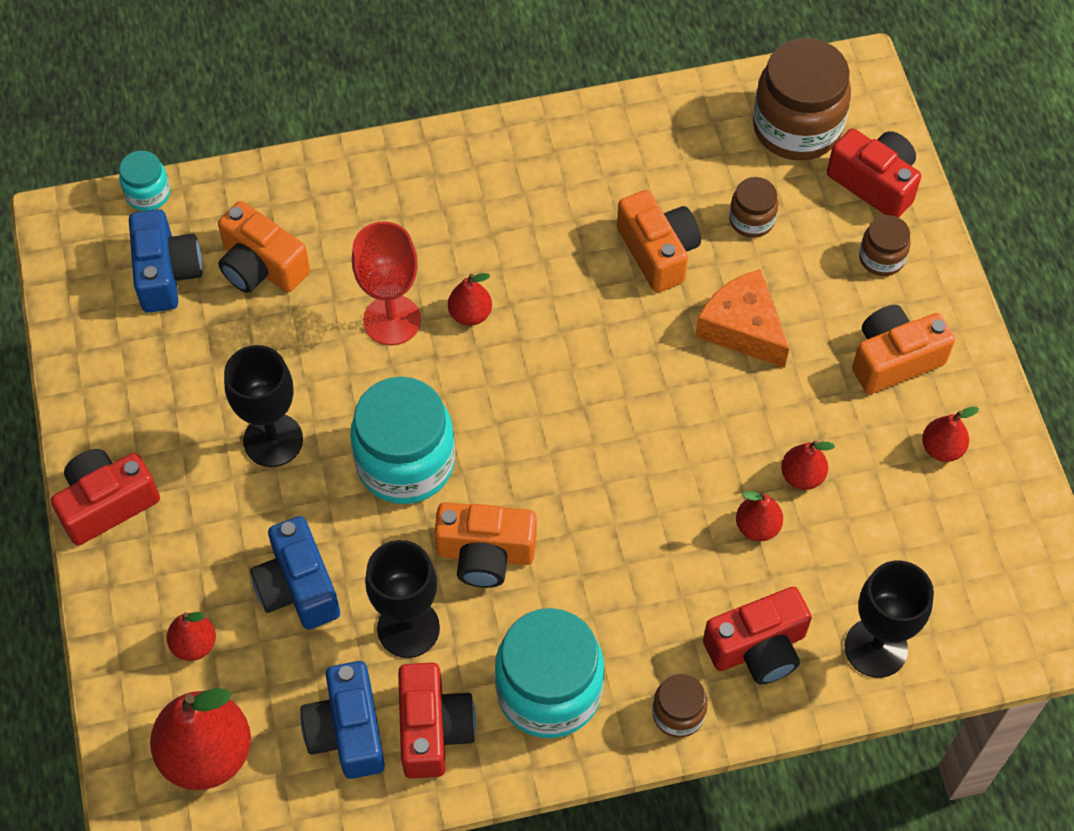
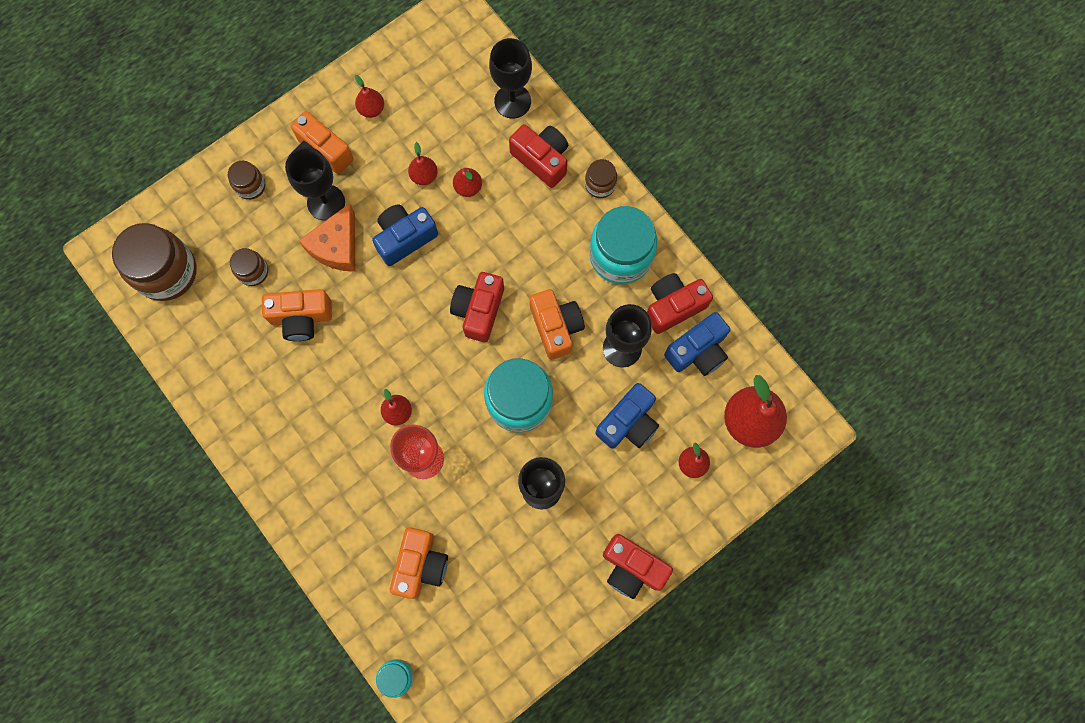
camera: 115 degrees left, 15 degrees up
(166, 273) = (453, 626): blue camera -> blue camera (405, 238)
(658, 252) = (301, 318): orange camera -> orange camera turned 135 degrees counterclockwise
(815, 338) = (326, 202): none -> black goblet
(874, 183) = (194, 210): red camera -> red camera (479, 310)

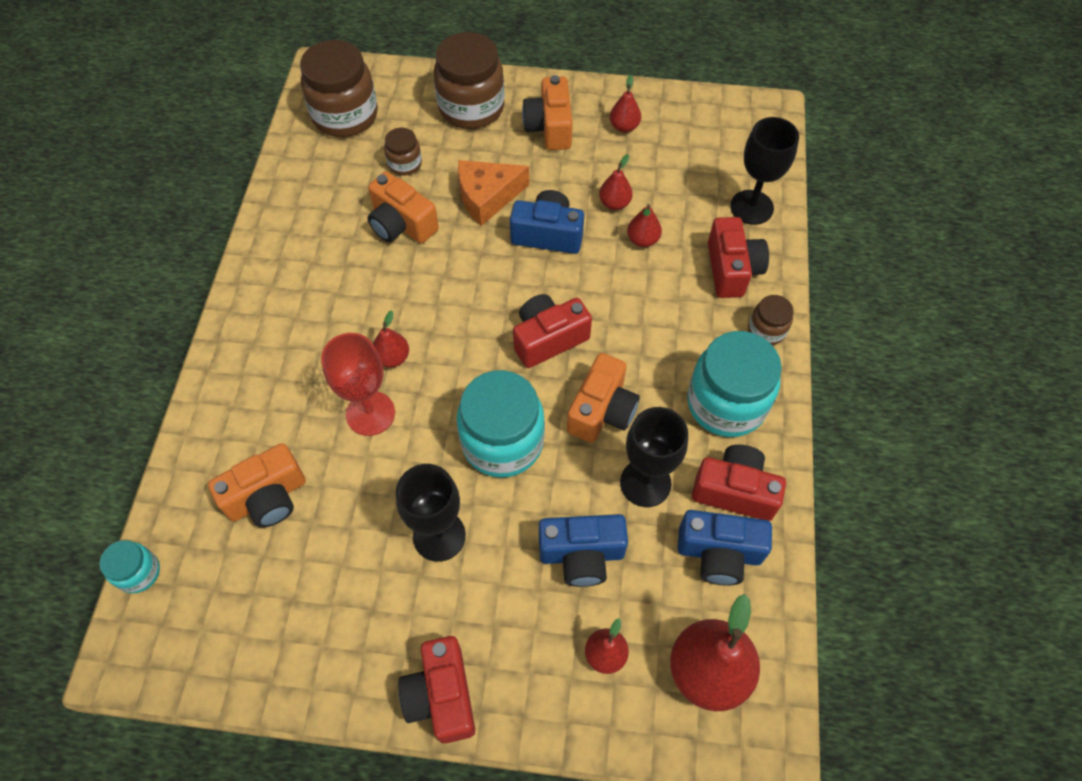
camera: 45 degrees right, 15 degrees down
(250, 186) = (471, 107): brown jar -> brown jar, size x2.01
(326, 202) = (514, 161): black goblet -> none

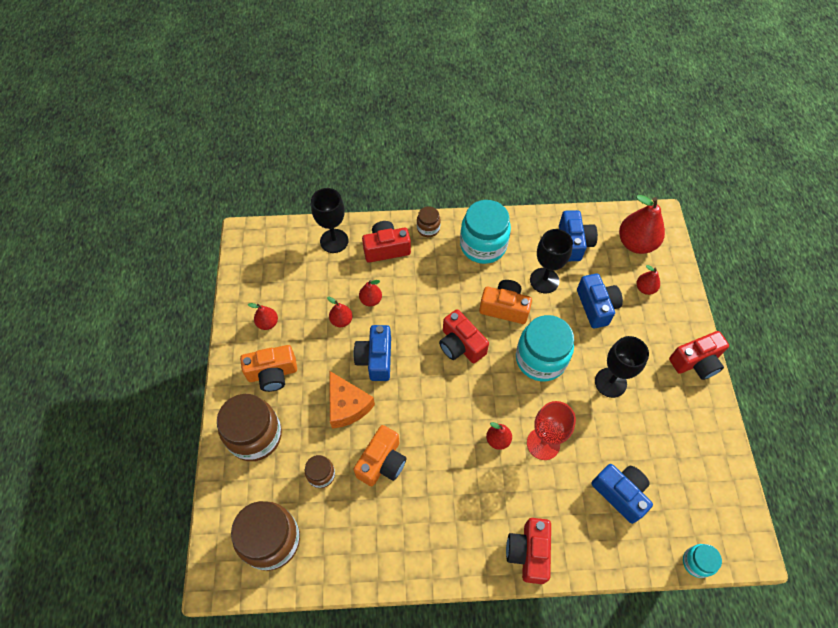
camera: 100 degrees left, 0 degrees up
(267, 497) = (620, 493): orange camera -> blue camera
(734, 490) = (536, 238): red camera -> red camera (528, 552)

